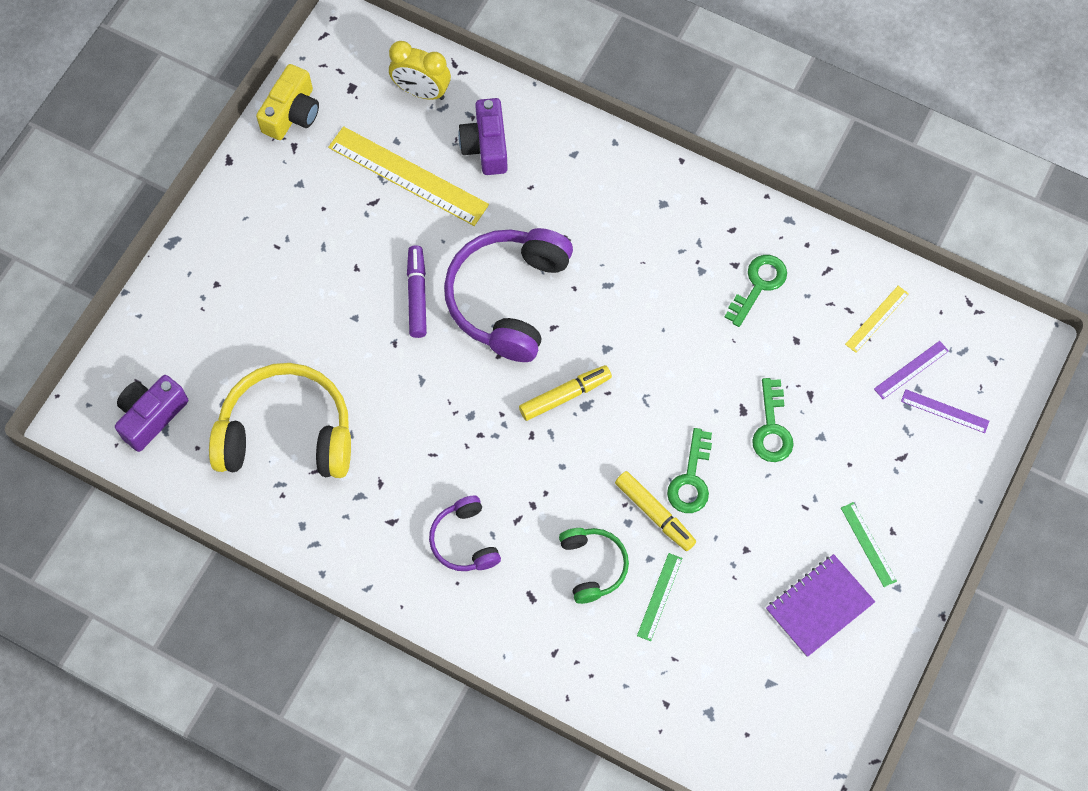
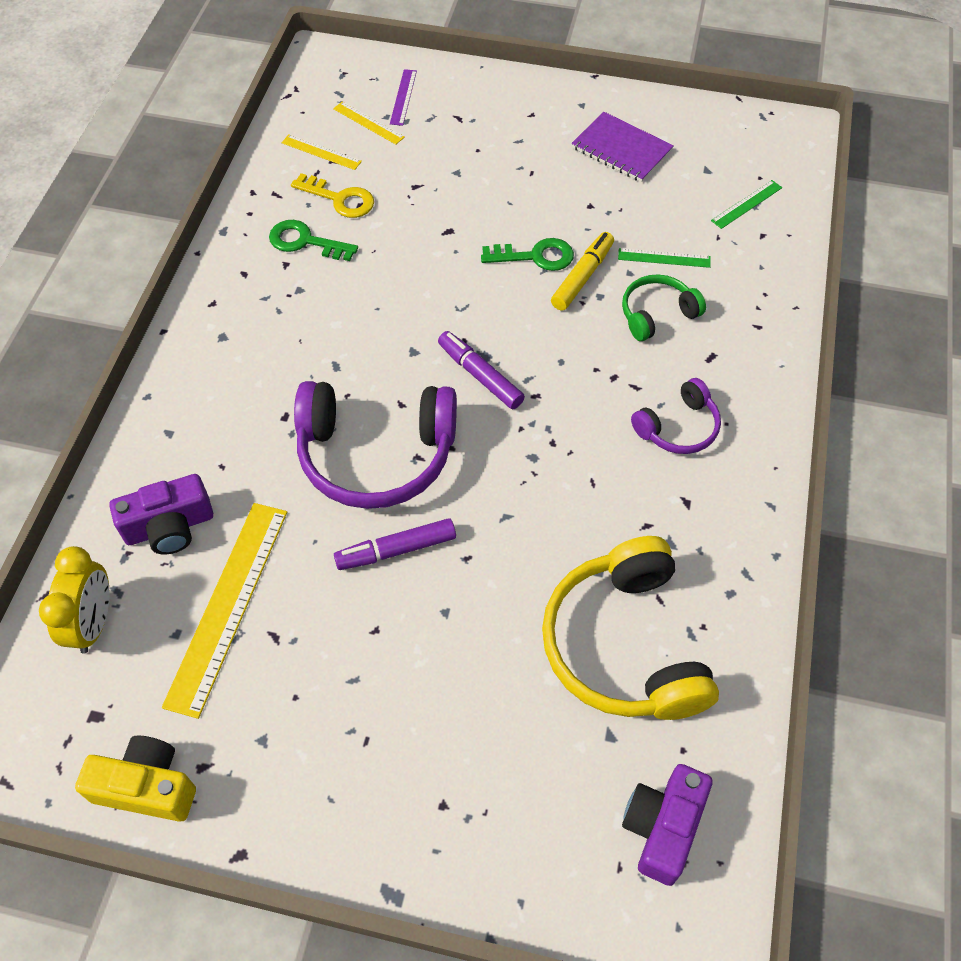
camera: 105 degrees left, 10 degrees down
(151, 416) = (663, 827): purple camera -> purple camera turned 90 degrees clockwise
(565, 395) = (480, 375): yellow marker -> purple marker
(772, 428) = (460, 207): green key -> none
(807, 324) = (340, 199): none -> yellow key
(868, 544) = (550, 127): green ruler -> green ruler (746, 204)
(911, 370) = (368, 123): purple ruler -> yellow ruler

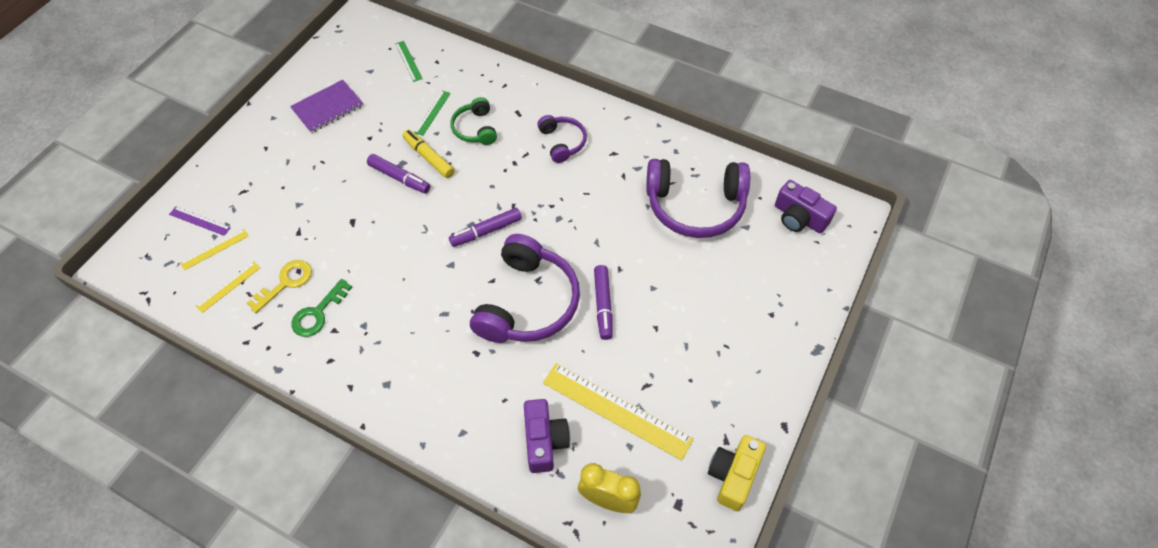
camera: 75 degrees left, 0 degrees up
(535, 256) = (399, 178): green key -> purple marker
(625, 645) = (695, 206): yellow headphones -> purple headphones

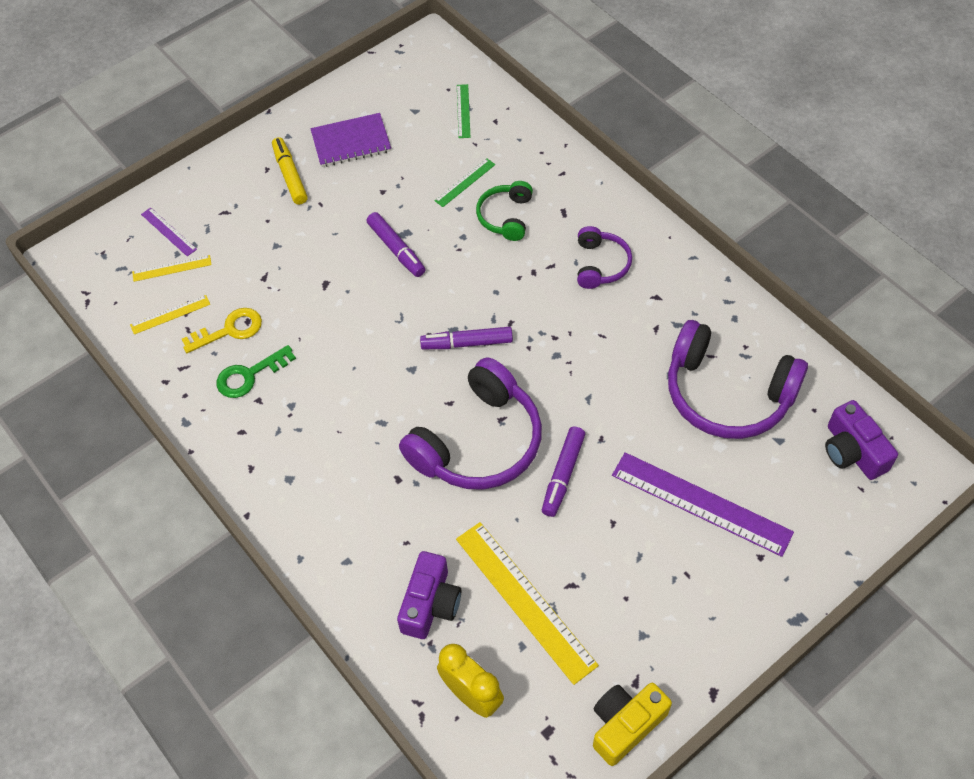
camera: 25 degrees right, 0 degrees up
(429, 157) = (438, 235): yellow marker -> yellow marker (290, 175)
(712, 291) = (701, 504): none -> purple ruler

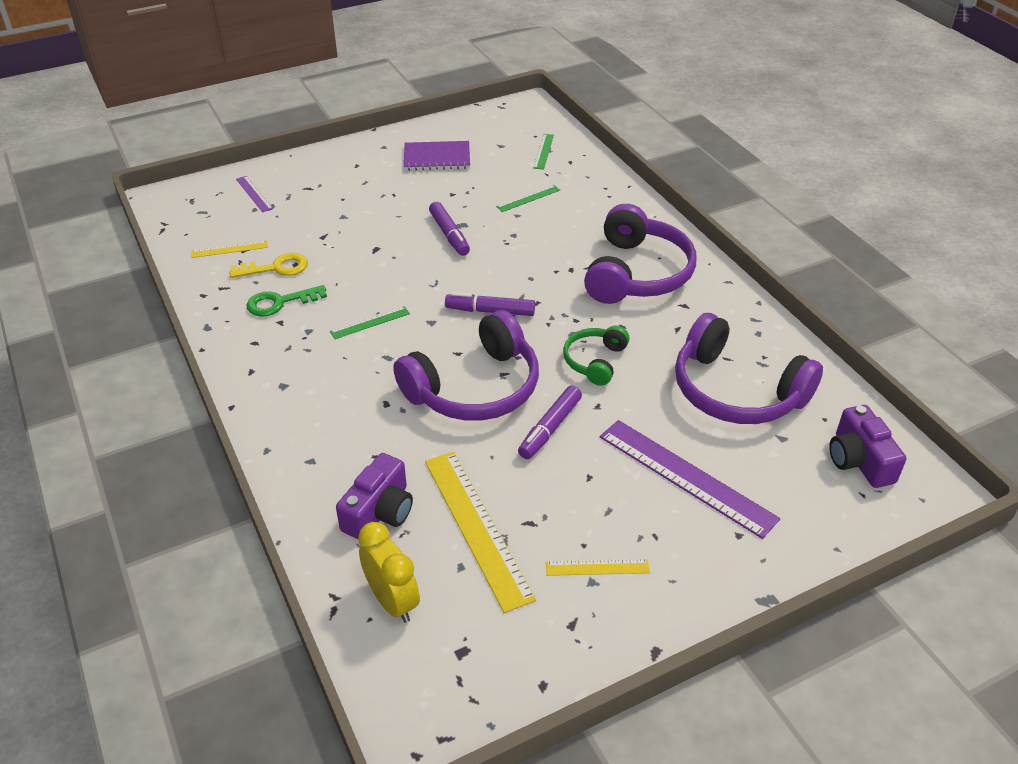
camera: 10 degrees right, 15 degrees down
(172, 268) = (245, 218): yellow ruler -> yellow ruler (597, 567)
(290, 175) = (375, 172): yellow marker -> none
(350, 382) = (370, 322): none -> green ruler
(506, 217) = (558, 227): green headphones -> green headphones (595, 361)
(600, 264) = (636, 273): purple headphones -> purple headphones, size x1.90
(625, 725) = (549, 663): yellow camera -> none

